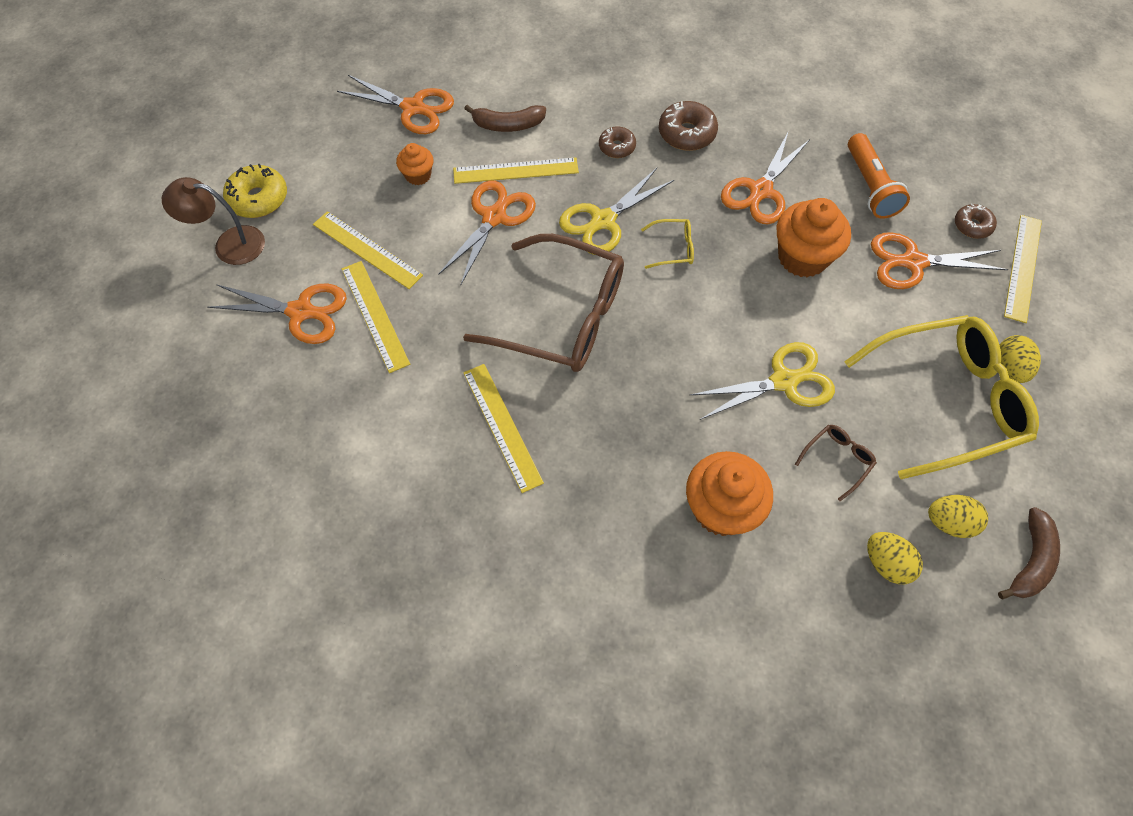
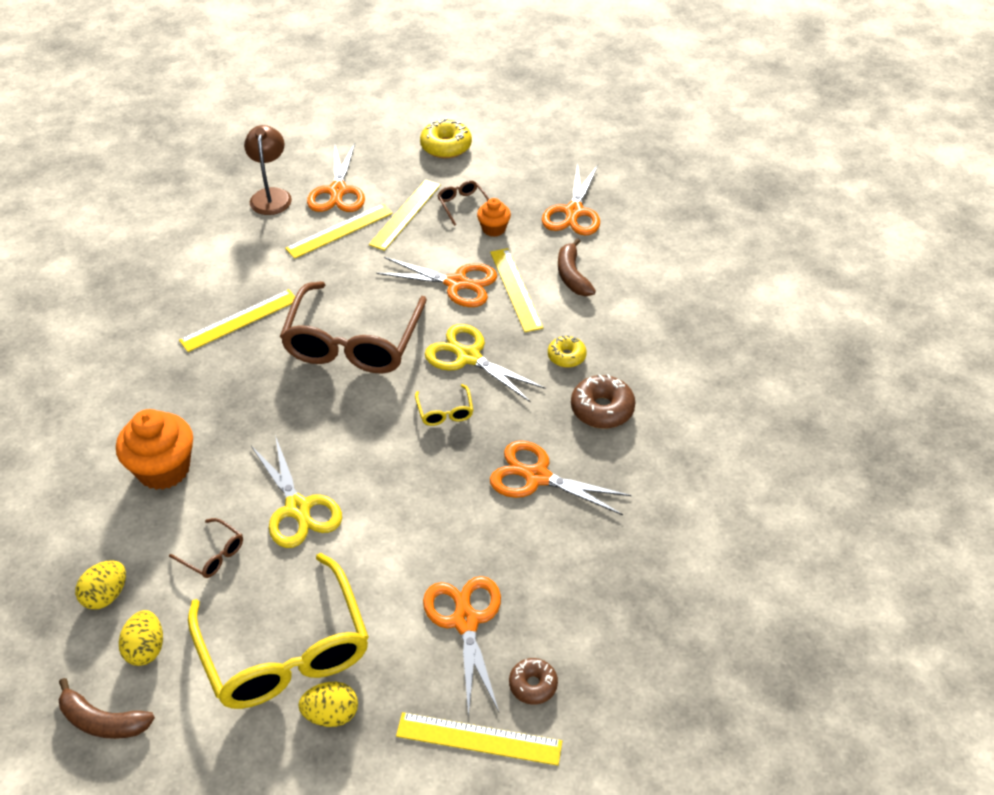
camera: 80 degrees right, 15 degrees down
(229, 244) = (397, 142): brown lamp -> brown lamp (271, 195)
(369, 196) = (462, 205): none -> brown glasses
(617, 147) = (566, 356): brown donut -> yellow donut
(802, 257) = (453, 517): orange cupcake -> none
(870, 186) = (569, 578): orange flashlight -> none

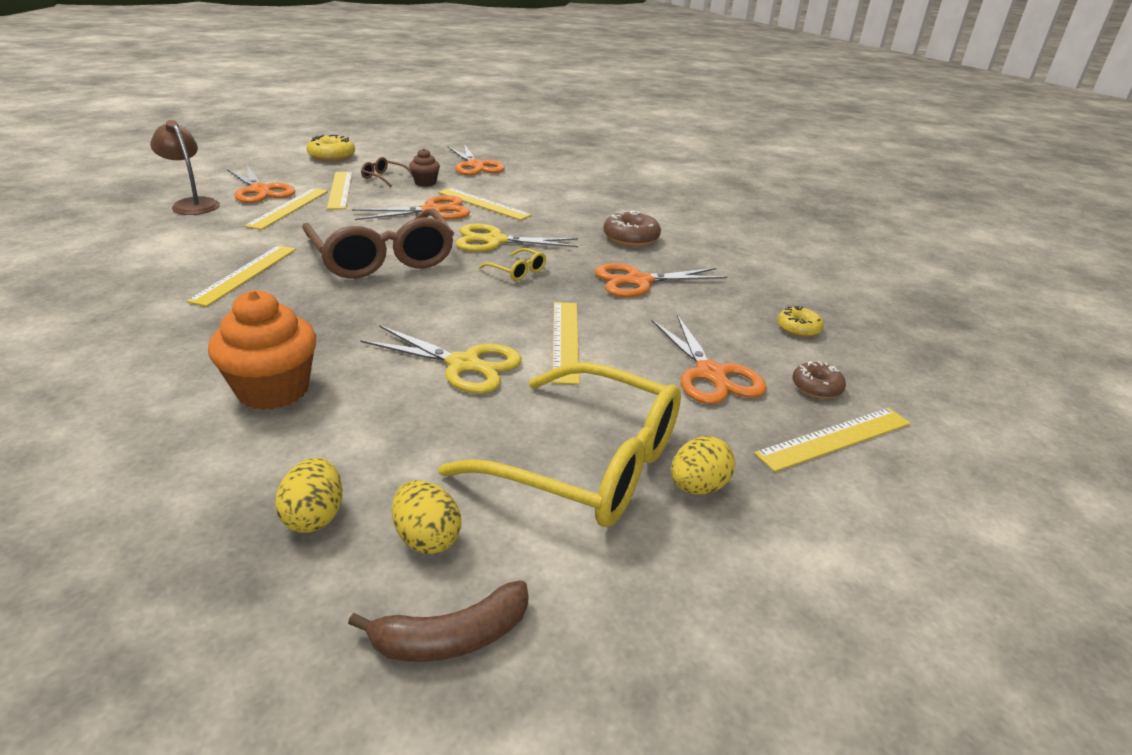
camera: 40 degrees left, 15 degrees down
(213, 554) = (413, 428): brown glasses -> none
(395, 521) = (565, 340): none -> yellow ruler
(465, 621) = (711, 374): orange scissors -> orange scissors turned 150 degrees counterclockwise
(493, 229) = (425, 183): orange cupcake -> brown cupcake
(566, 356) = (568, 223): yellow donut -> yellow donut (798, 328)
(572, 276) = (516, 190): brown banana -> none

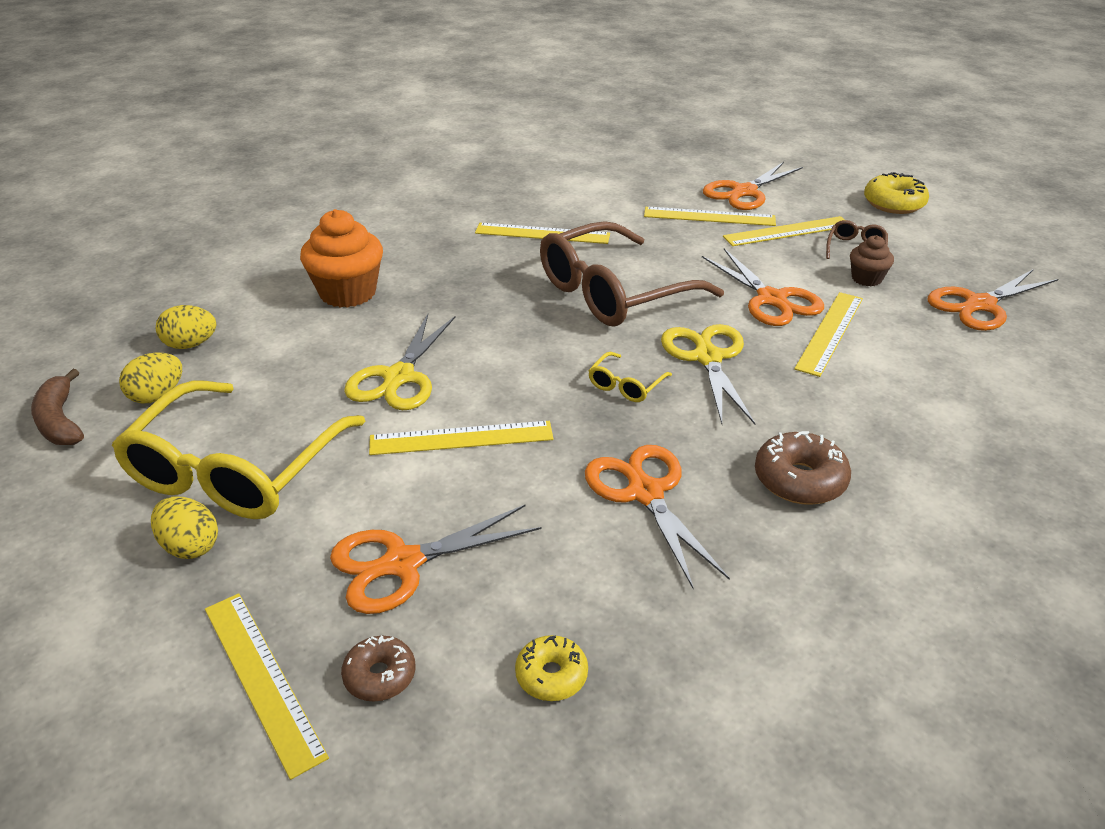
camera: 85 degrees right, 5 degrees up
(192, 204) = (682, 172): brown lamp -> none

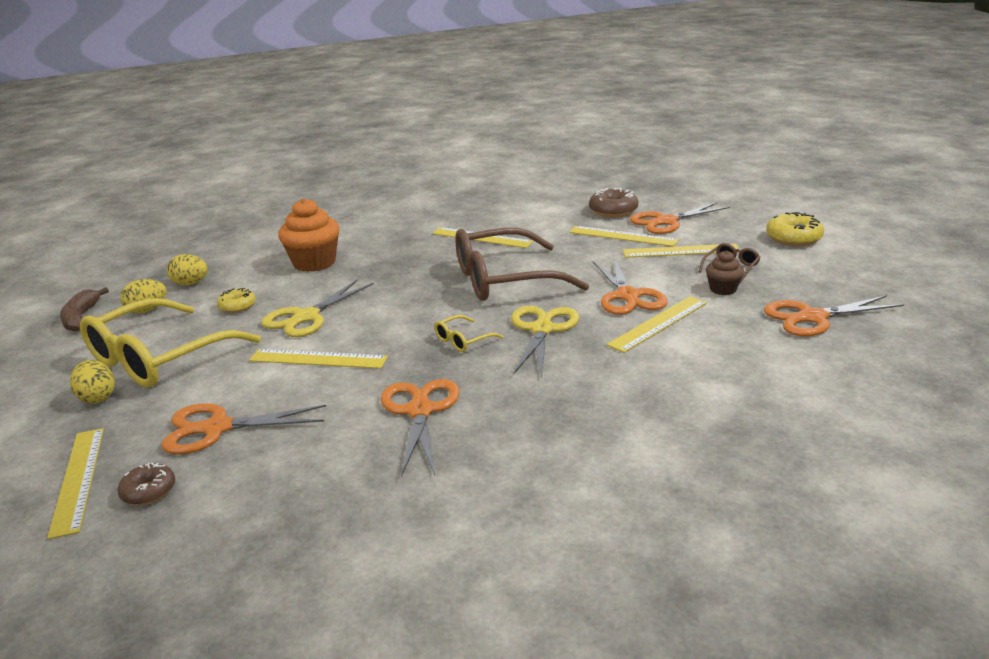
camera: 20 degrees right, 10 degrees down
(551, 675) = (258, 513): yellow donut -> yellow donut (237, 306)
(799, 480) = (548, 420): brown donut -> brown donut (613, 211)

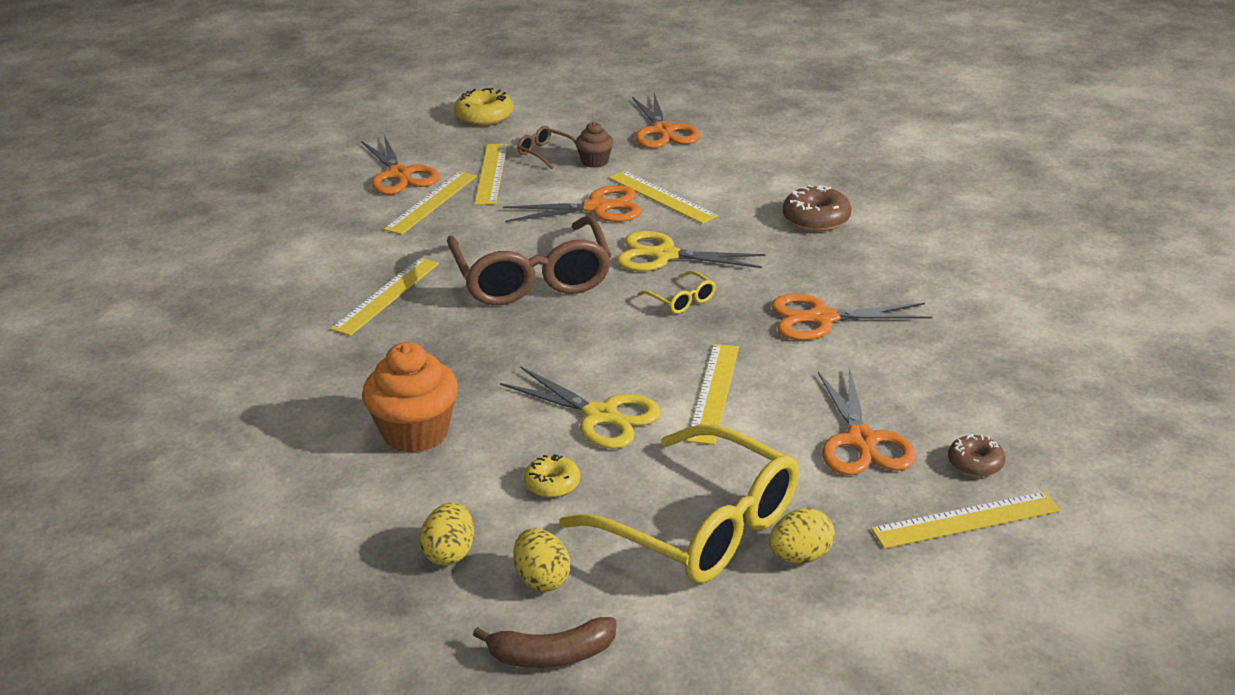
camera: 90 degrees left, 5 degrees up
(613, 211) = (343, 204): brown donut -> brown donut (816, 219)

